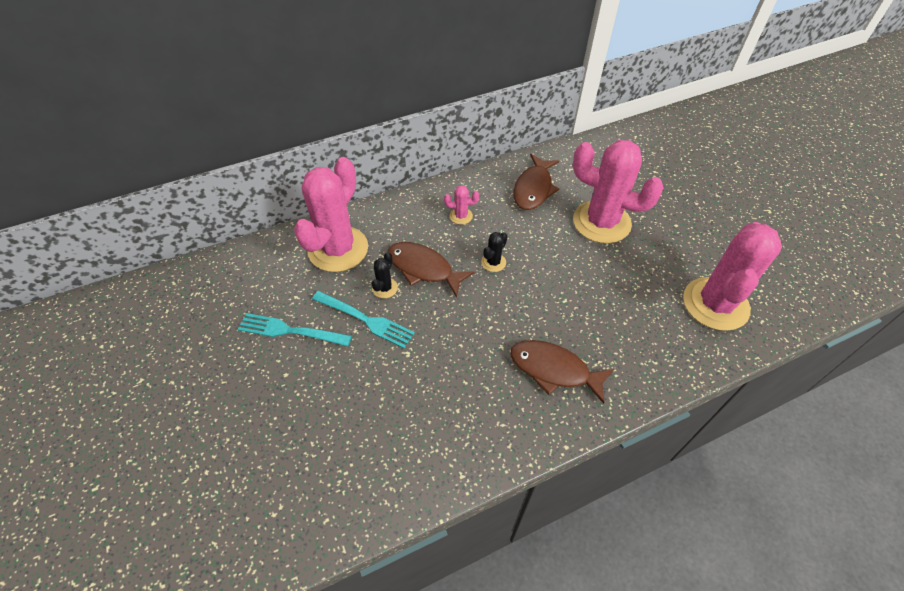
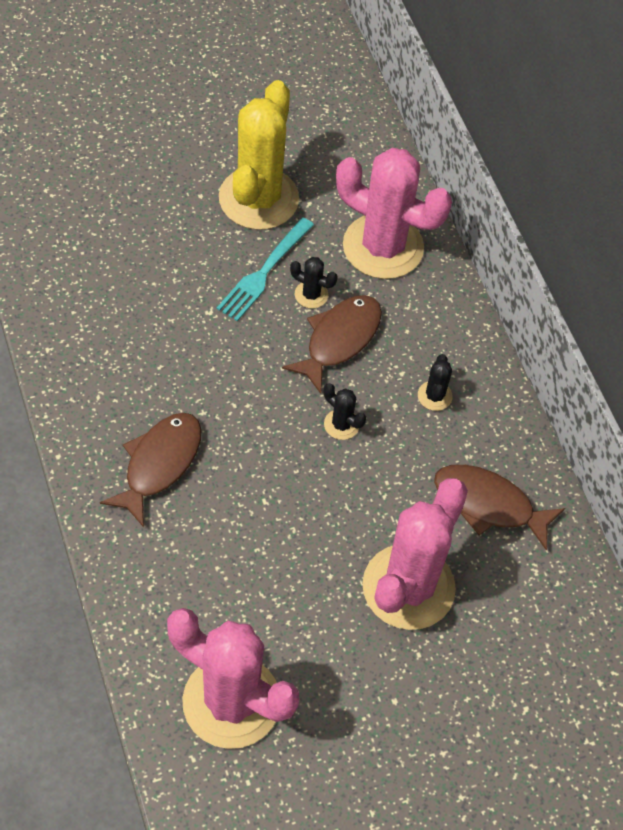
camera: 90 degrees right, 5 degrees up
(290, 331) = (258, 199): turquoise fork -> yellow cactus
(461, 216) = (434, 396): pink cactus -> black cactus

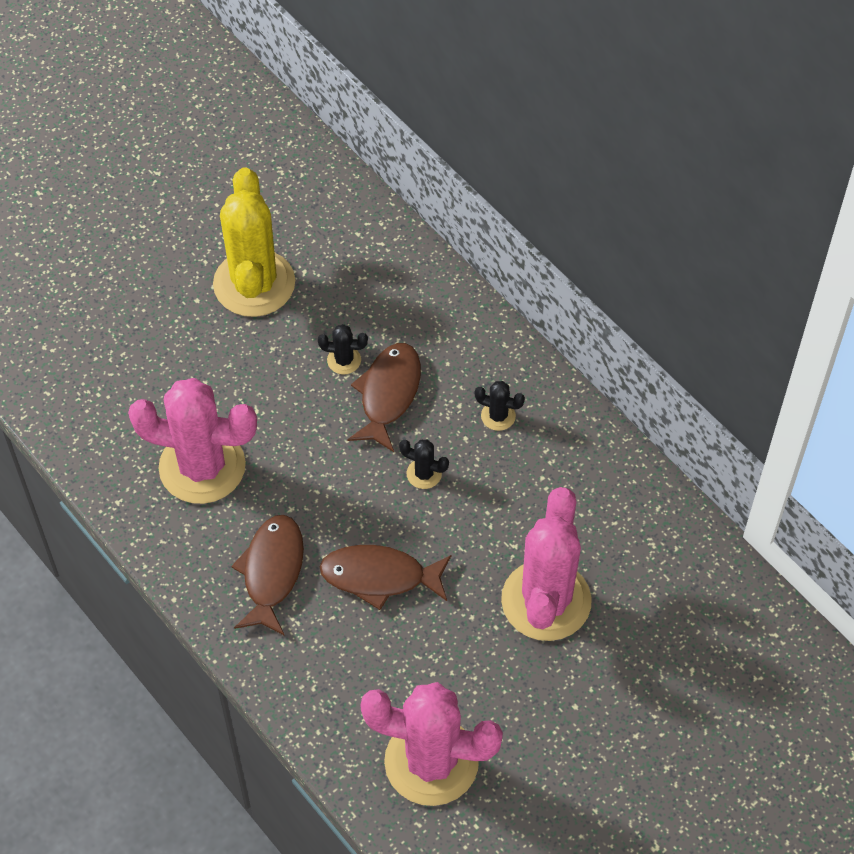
camera: 15 degrees left, 0 degrees up
(264, 272) = (290, 354): turquoise fork -> none
(383, 247) = (392, 290): pink cactus -> pink cactus (202, 467)
(434, 396) = (498, 416): black cactus -> black cactus turned 60 degrees counterclockwise
(488, 505) = (587, 499): brown fish -> brown fish (379, 577)

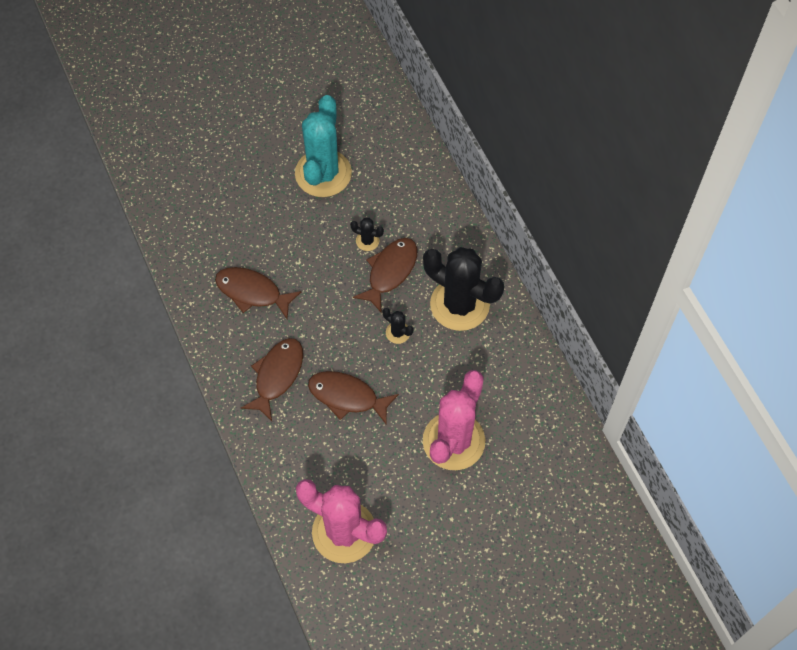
camera: 15 degrees right, 5 degrees up
(202, 467) = (252, 292): pink cactus -> brown fish
(254, 284) = (323, 173): yellow cactus -> turquoise cactus
(498, 416) = (459, 304): black cactus -> black cactus, size x2.46

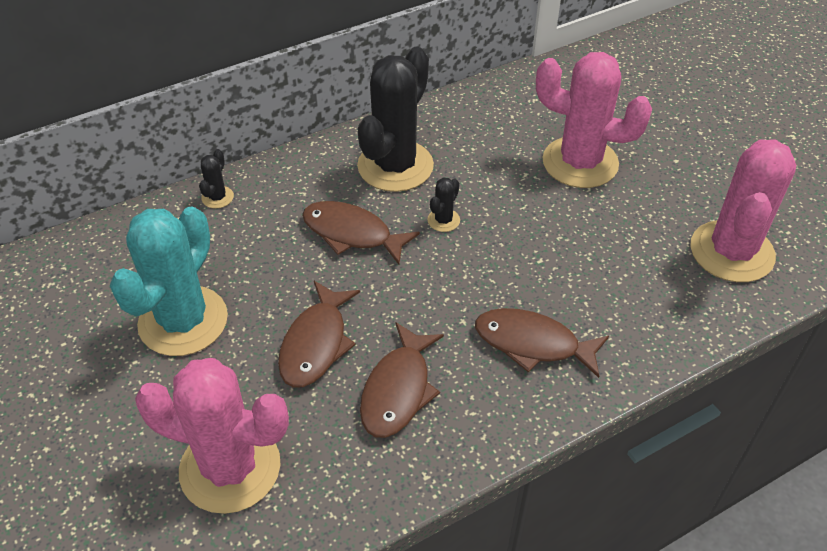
camera: 95 degrees left, 15 degrees down
(213, 203) = (230, 468): none -> pink cactus
(323, 173) = (183, 321): turquoise cactus -> turquoise cactus turned 75 degrees counterclockwise
(347, 397) = (546, 263): brown fish -> brown fish (316, 344)
(367, 241) = (303, 261): black cactus -> black cactus (217, 197)

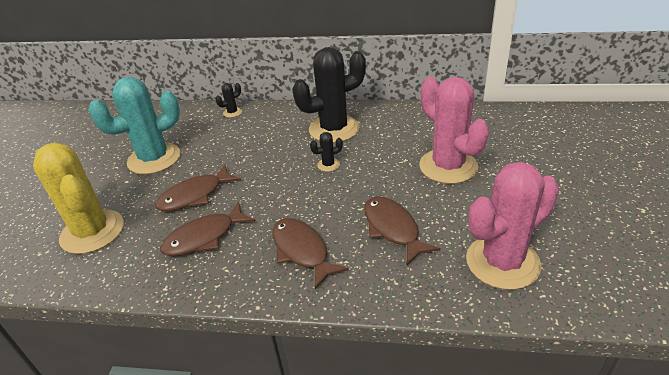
camera: 40 degrees right, 10 degrees down
(230, 468) = (92, 232): pink cactus -> yellow cactus
(352, 234) = (273, 152): brown fish -> brown fish (393, 229)

